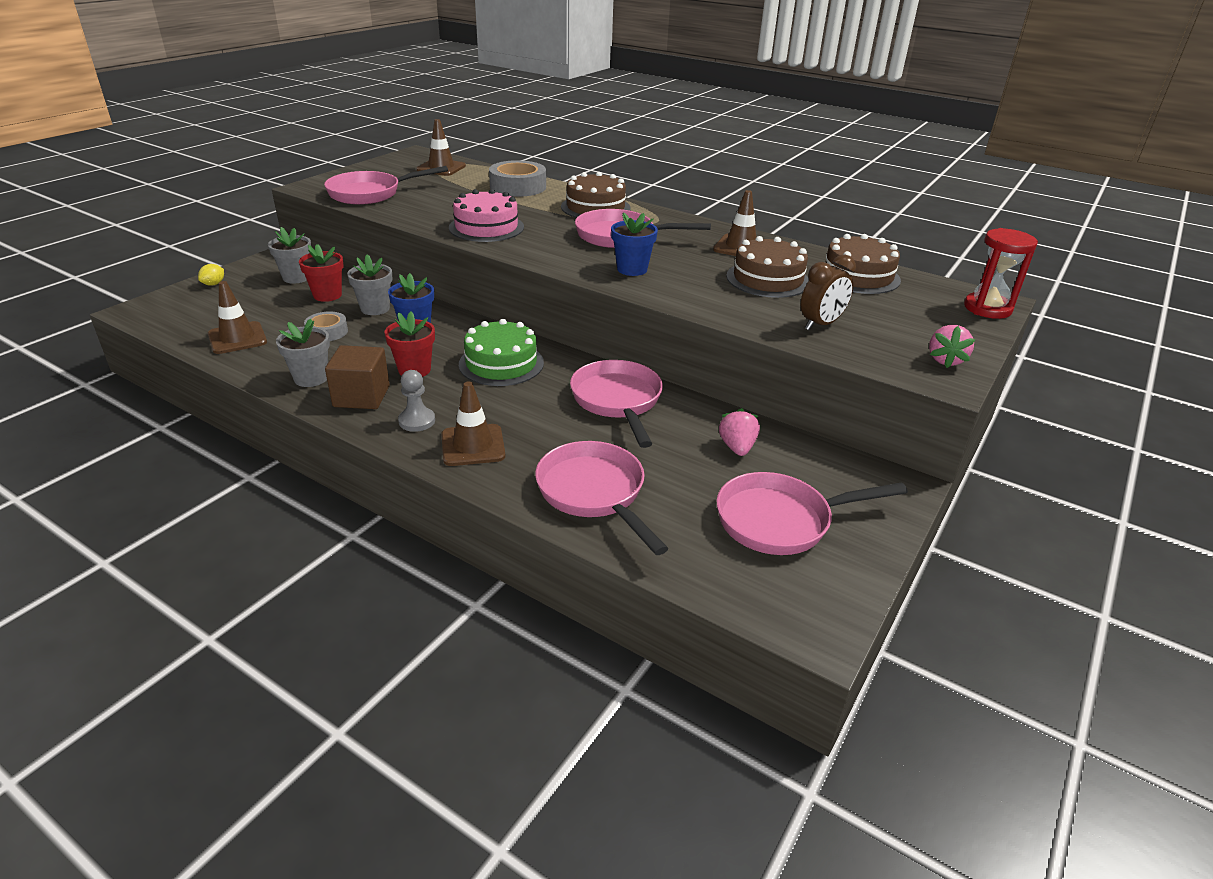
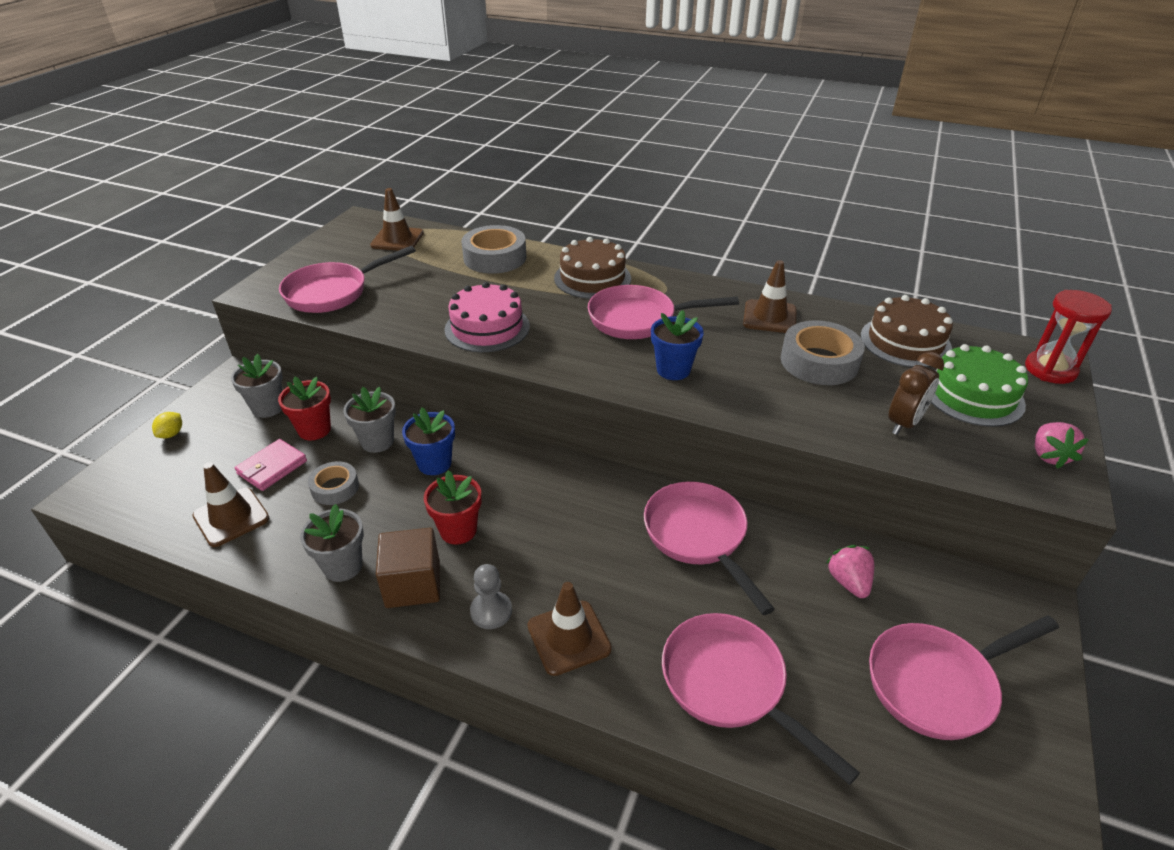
camera: 10 degrees left, 5 degrees up
(283, 313) = (272, 467): none -> pink wallet
(501, 363) = (551, 502): green cake -> green cake (973, 395)
(768, 279) = (819, 362): brown cake -> grey tape

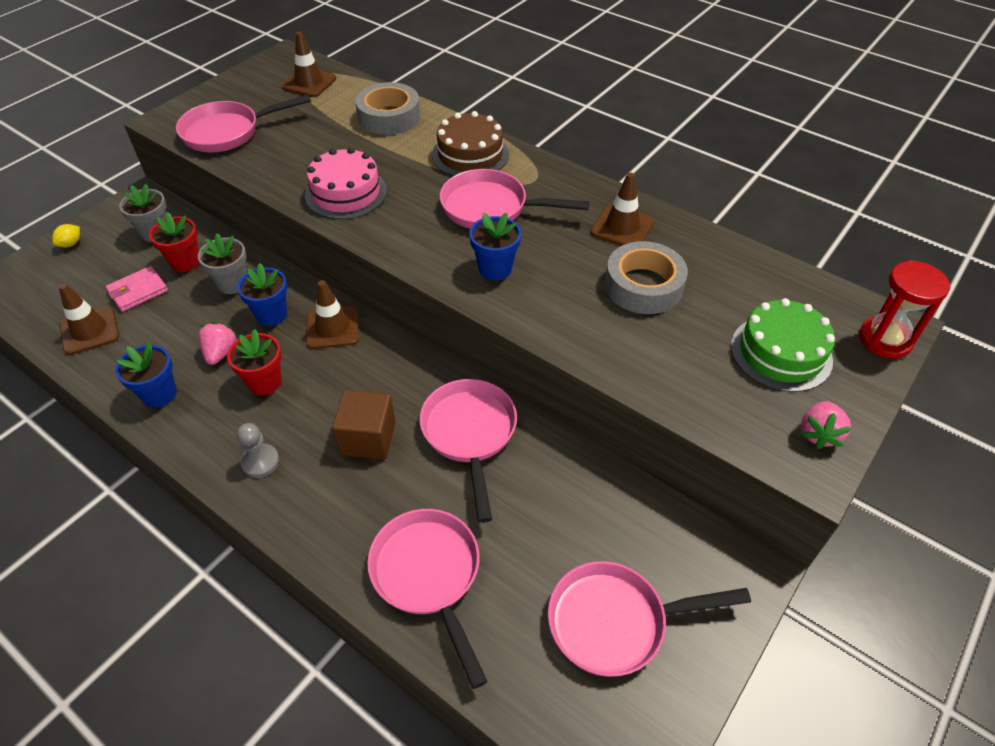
camera: 15 degrees right, 10 degrees up
(335, 488) = (181, 321): grey tape -> none
(343, 566) = (159, 394): grey flower pot -> blue flower pot
(413, 584) = (208, 423): brown cube -> brown cube (368, 438)
(569, 637) = (313, 500): brown traffic cone -> brown traffic cone (332, 328)
(848, 582) = (586, 508): pink strawberry -> pink strawberry (220, 353)
(904, 423) = (689, 369): brown clock -> none
(905, 342) = (747, 279): brown cake -> none

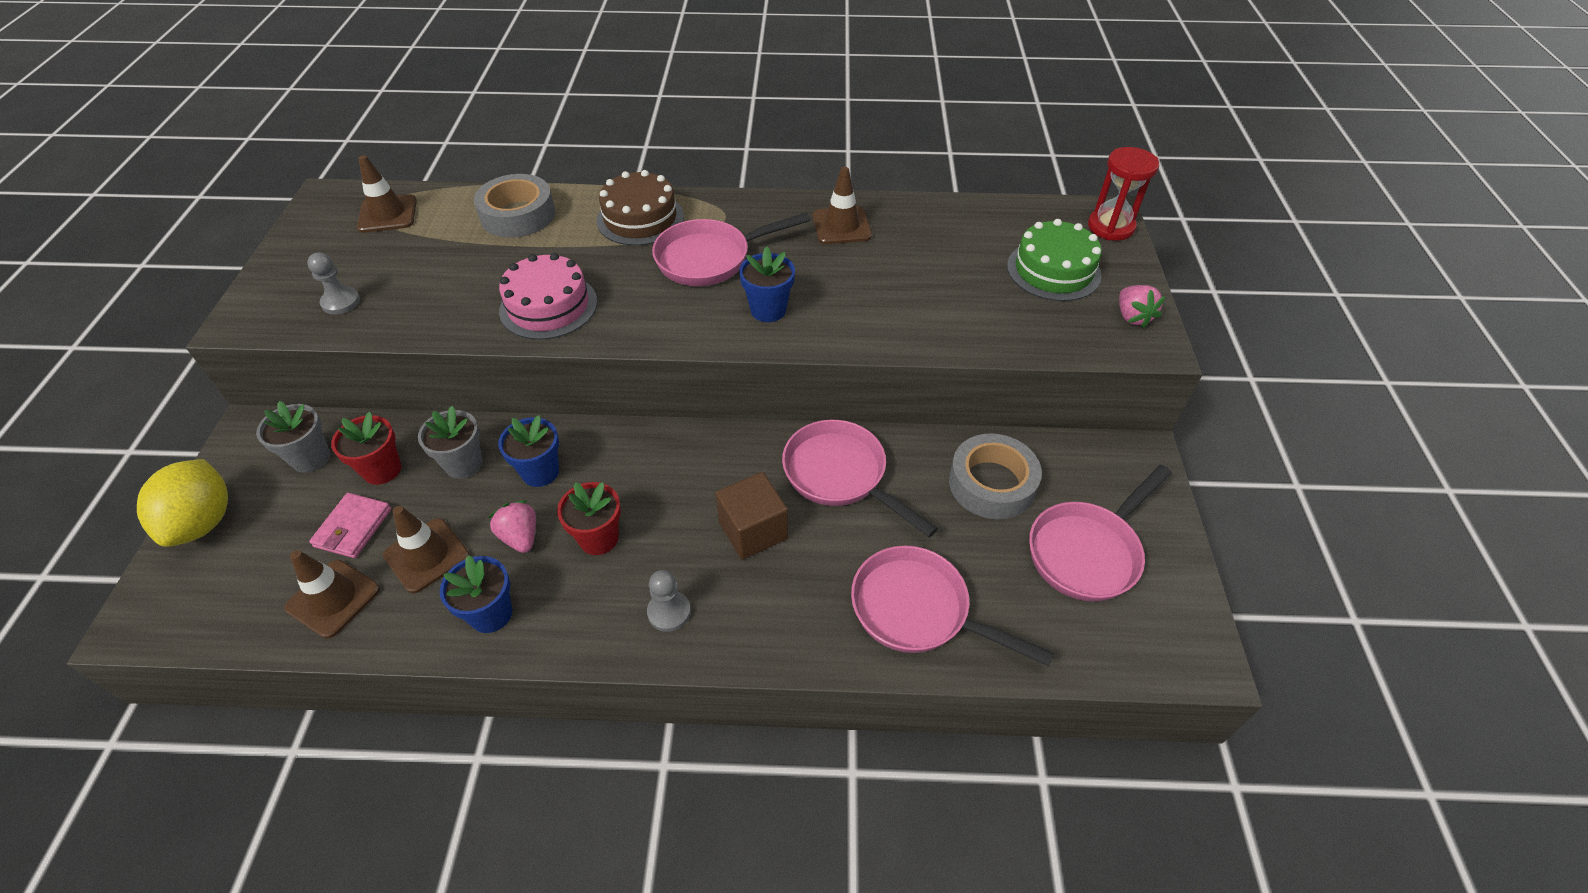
camera: 35 degrees left, 0 degrees up
(71, 244) = (203, 522): yellow lemon -> yellow lemon, size x2.36
(227, 132) = (341, 302): pink pan -> grey pawn
(332, 328) = (619, 452): brown traffic cone -> brown traffic cone (426, 555)
(643, 286) = (906, 267): grey tape -> grey tape (992, 483)

